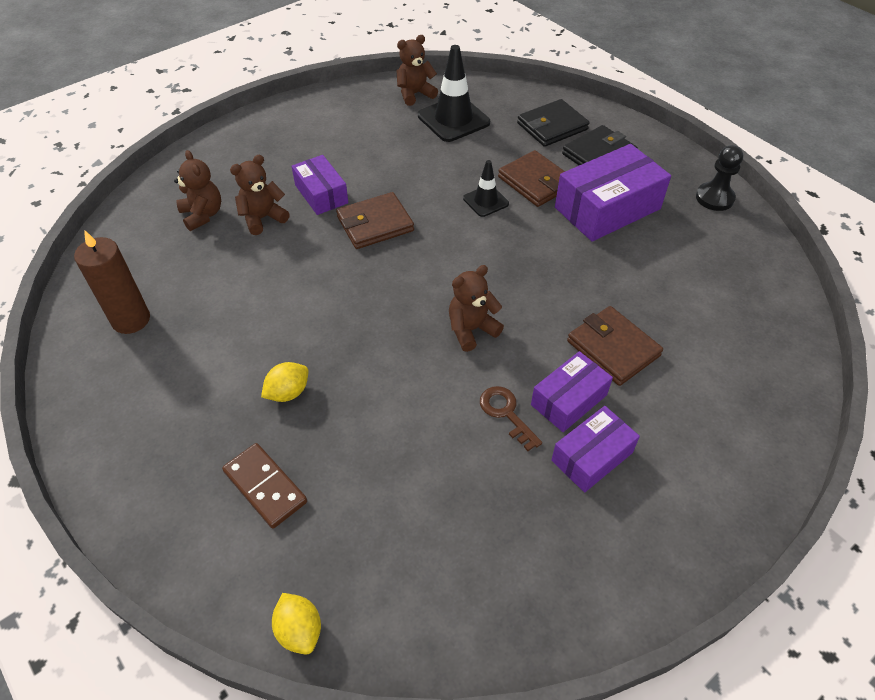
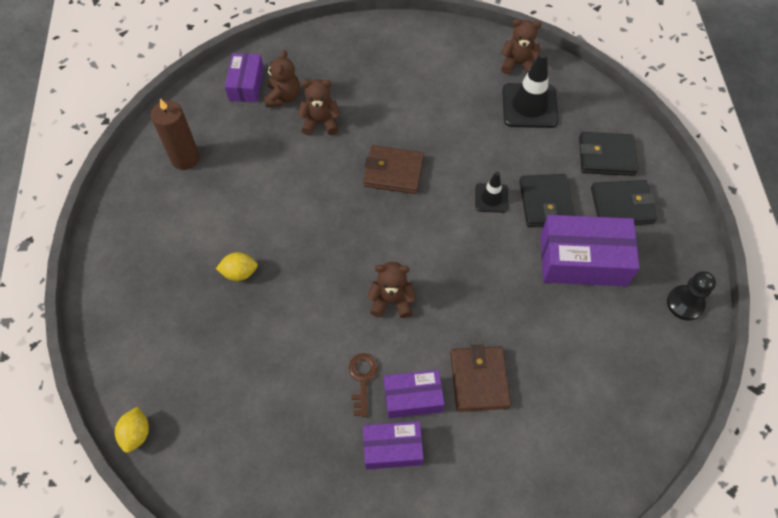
camera: 35 degrees right, 10 degrees up
(265, 487) = (181, 330): brown domino -> none
(321, 194) = (375, 123): purple box -> purple box (246, 84)
(535, 182) = (545, 203): brown wallet -> black wallet

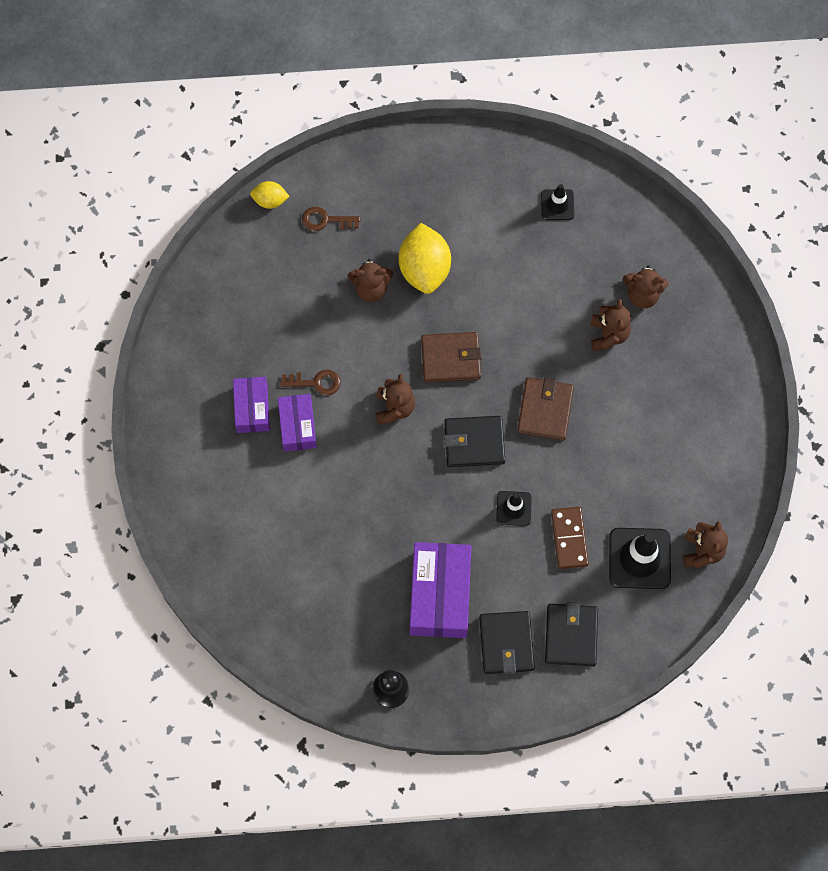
camera: 90 degrees right, 10 degrees up
(171, 371) = (325, 220): none -> brown key
(185, 158) = (557, 205): brown candle -> black traffic cone
(239, 273) = (424, 269): yellow lemon -> yellow lemon, size x1.91
(246, 84) = (658, 255): purple box -> none
(257, 324) = (371, 288): none -> brown teddy bear
(479, 380) = (313, 485): brown wallet -> brown wallet (451, 359)
(516, 156) = (569, 538): none -> brown domino
(545, 203) = (509, 564): black wallet -> black wallet (474, 442)

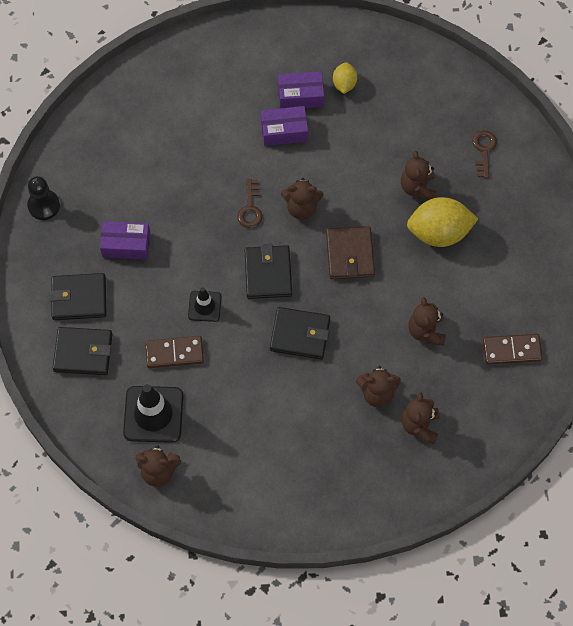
camera: 90 degrees right, 5 degrees down
(270, 200) = (501, 105): yellow lemon -> yellow lemon (344, 84)
(316, 382) = (325, 144): brown key -> brown key (250, 208)
(440, 595) = (126, 245): purple box -> purple box, size x0.60
(538, 285) = (426, 331): none -> brown teddy bear
(545, 410) = (300, 335): brown wallet -> black wallet
(557, 205) = (512, 350): black traffic cone -> brown domino

